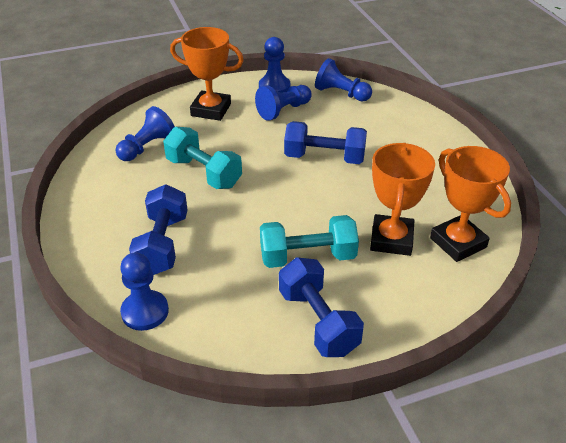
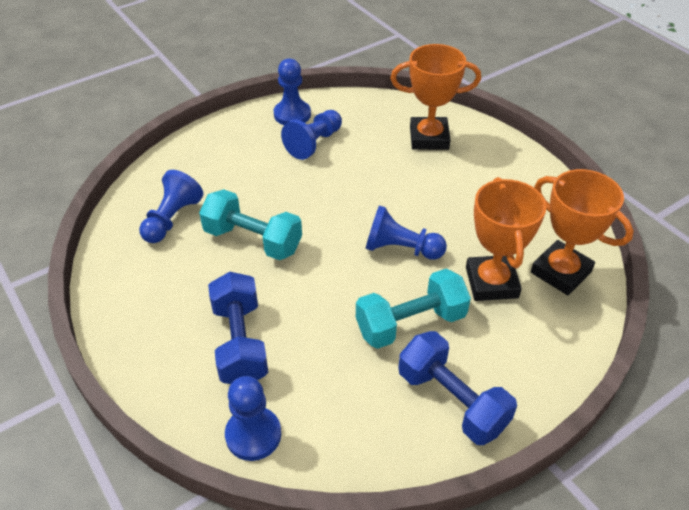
camera: 15 degrees left, 5 degrees up
(211, 110) = (230, 156): orange trophy -> orange trophy (429, 138)
(324, 158) = (382, 195): blue dumbbell -> none
(341, 93) = (370, 111): blue pawn -> blue pawn (401, 249)

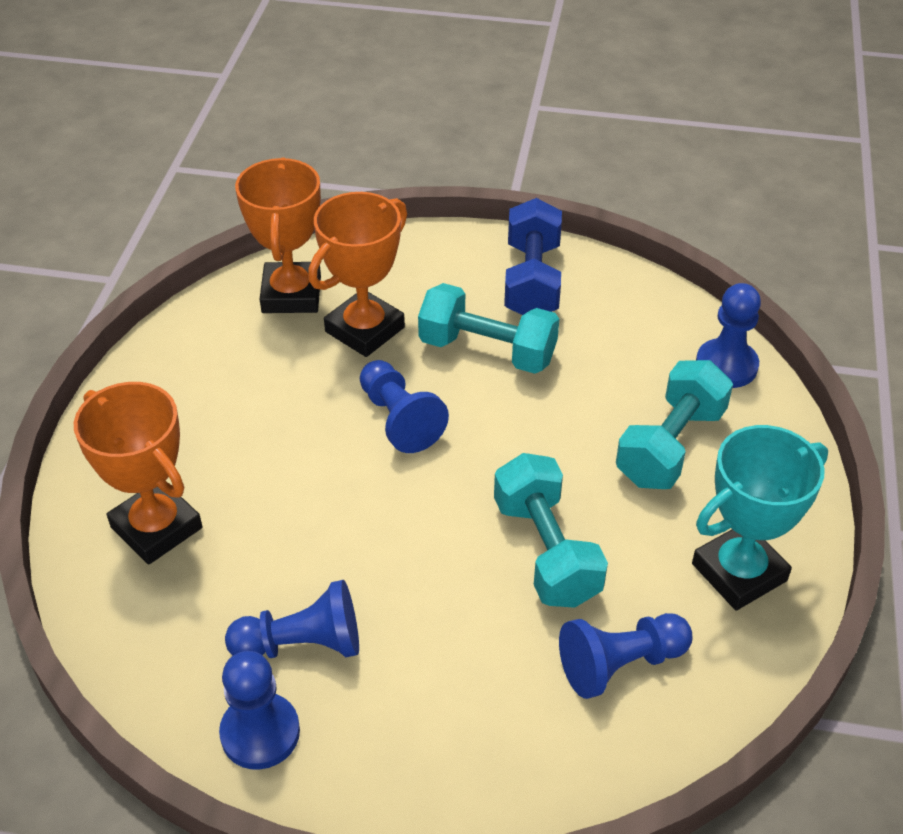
camera: 135 degrees left, 0 degrees up
(143, 297) = (739, 572): none -> turquoise trophy
(240, 343) = (670, 446): blue dumbbell -> turquoise dumbbell

